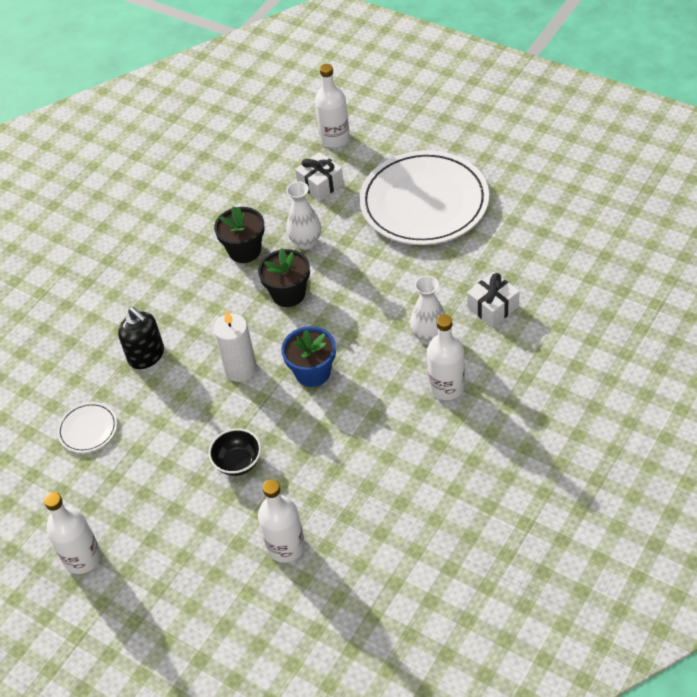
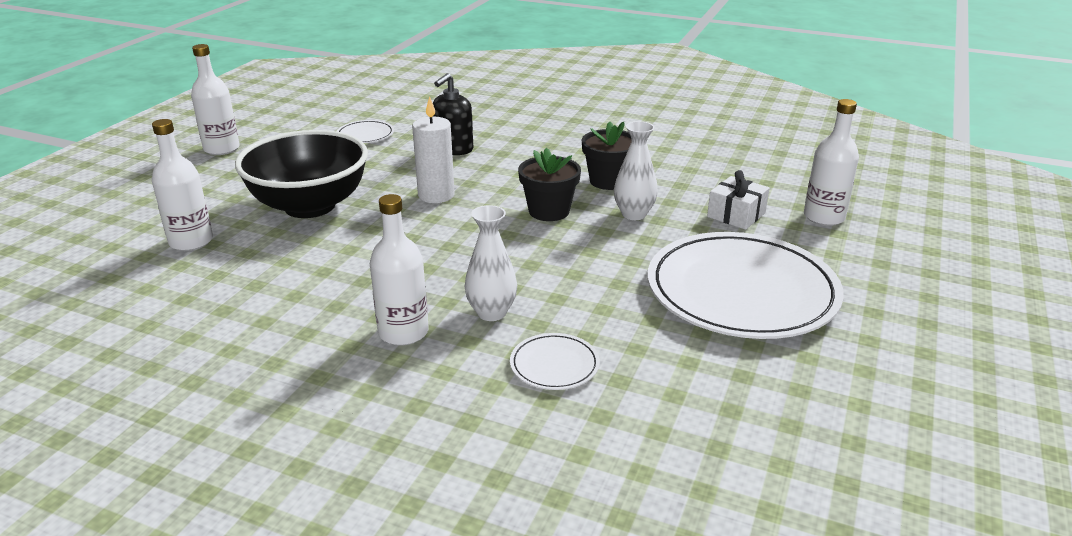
camera: 75 degrees right, 20 degrees down
(238, 462) = (310, 206): black bowl -> black bowl, size x2.21
(312, 372) = (430, 236): blue flower pot -> none
(493, 307) = (554, 365): white gift -> white plate

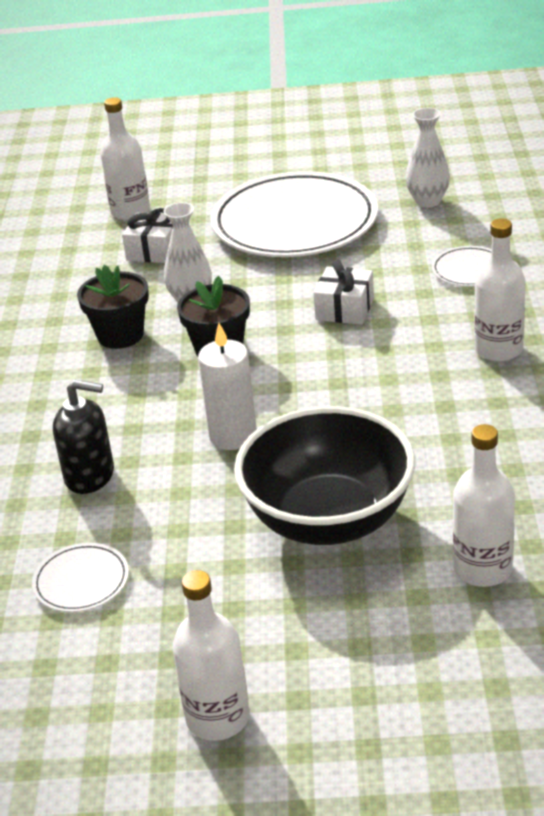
camera: 110 degrees left, 5 degrees up
(491, 312) = (429, 318): white vase -> white vase (428, 201)
(552, 276) = (345, 309): none -> white gift

